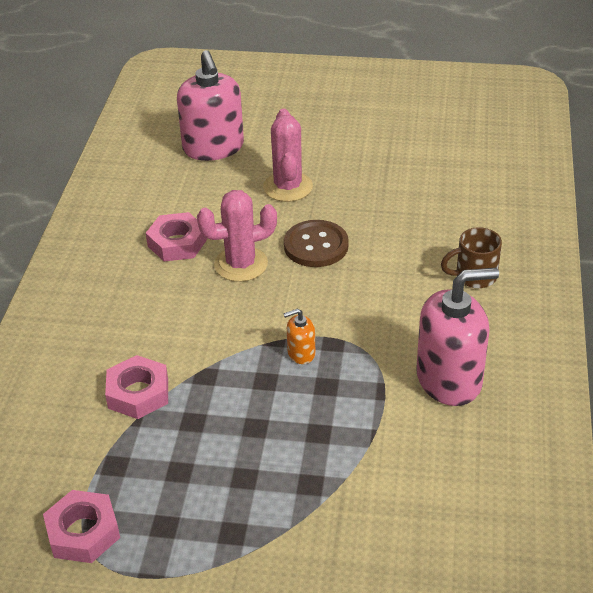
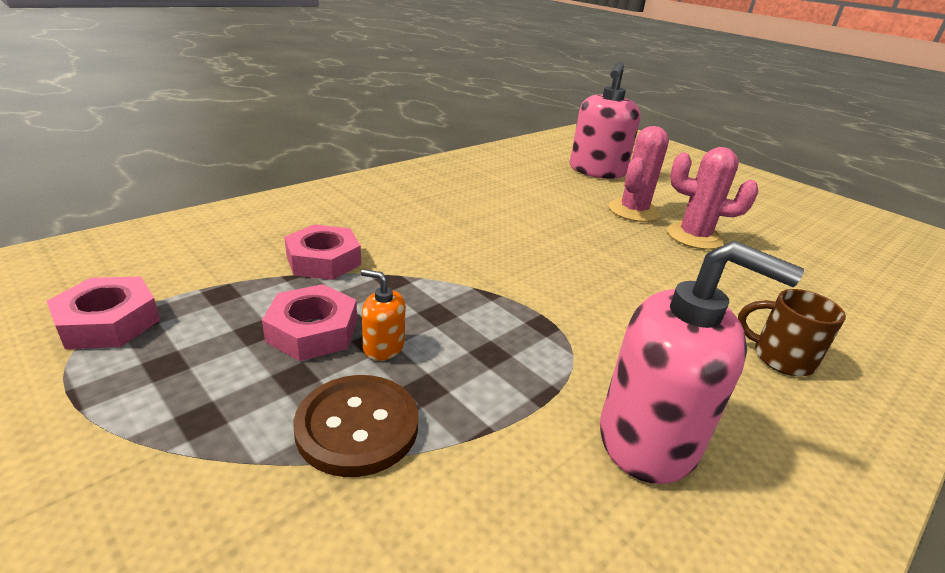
camera: 35 degrees right, 10 degrees down
(177, 243) = (496, 199): pink nut -> pink nut (312, 331)
(241, 264) = (530, 232): pink cactus -> pink cactus (694, 237)
(301, 353) = (501, 313): orange soap dispenser -> orange soap dispenser (383, 347)
(316, 246) = (615, 252): brown button -> brown button (357, 426)

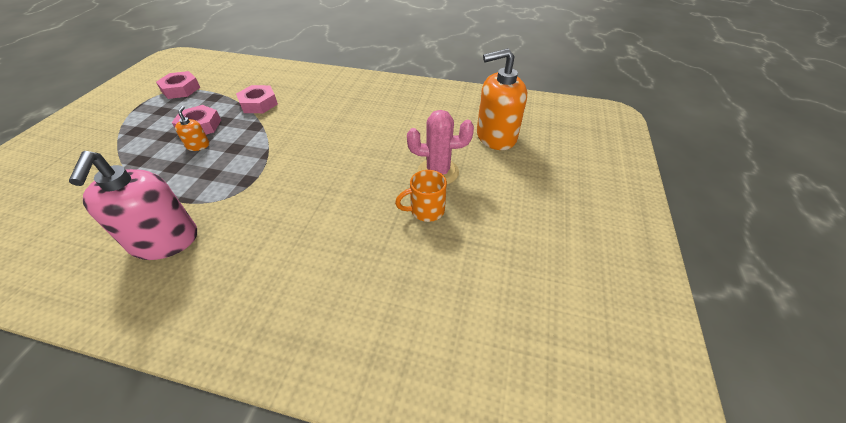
camera: 60 degrees right, 15 degrees up
(357, 426) = (143, 161): brown button -> none
(597, 171) = (496, 136): pink soap dispenser -> orange soap dispenser
(694, 237) = (426, 210): pink cactus -> orange mug
(780, 358) = (272, 283): brown mug -> none

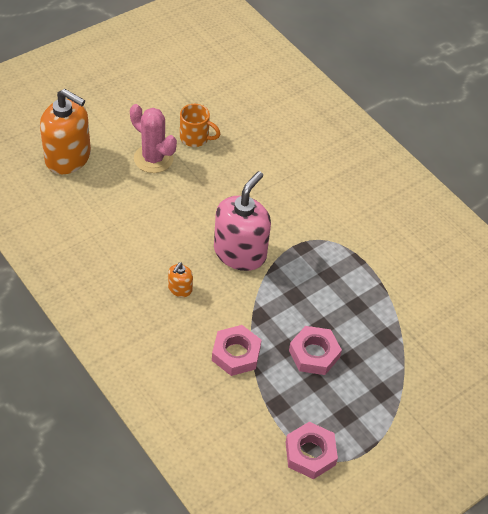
camera: 145 degrees left, 5 degrees up
(165, 241) = (383, 227): pink soap dispenser -> pink soap dispenser (240, 253)
(198, 146) = (326, 321): orange soap dispenser -> orange soap dispenser (180, 289)

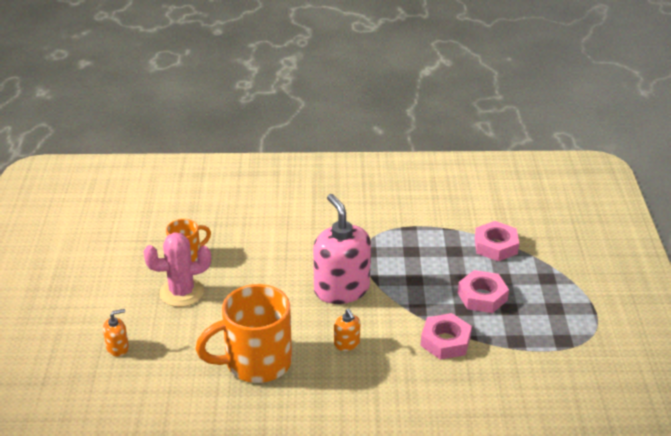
camera: 50 degrees left, 15 degrees down
(68, 157) = (118, 348): orange soap dispenser -> orange soap dispenser, size x0.44
(115, 244) = (256, 362): none -> orange mug
(310, 453) = (576, 344): pink nut -> pink nut (495, 246)

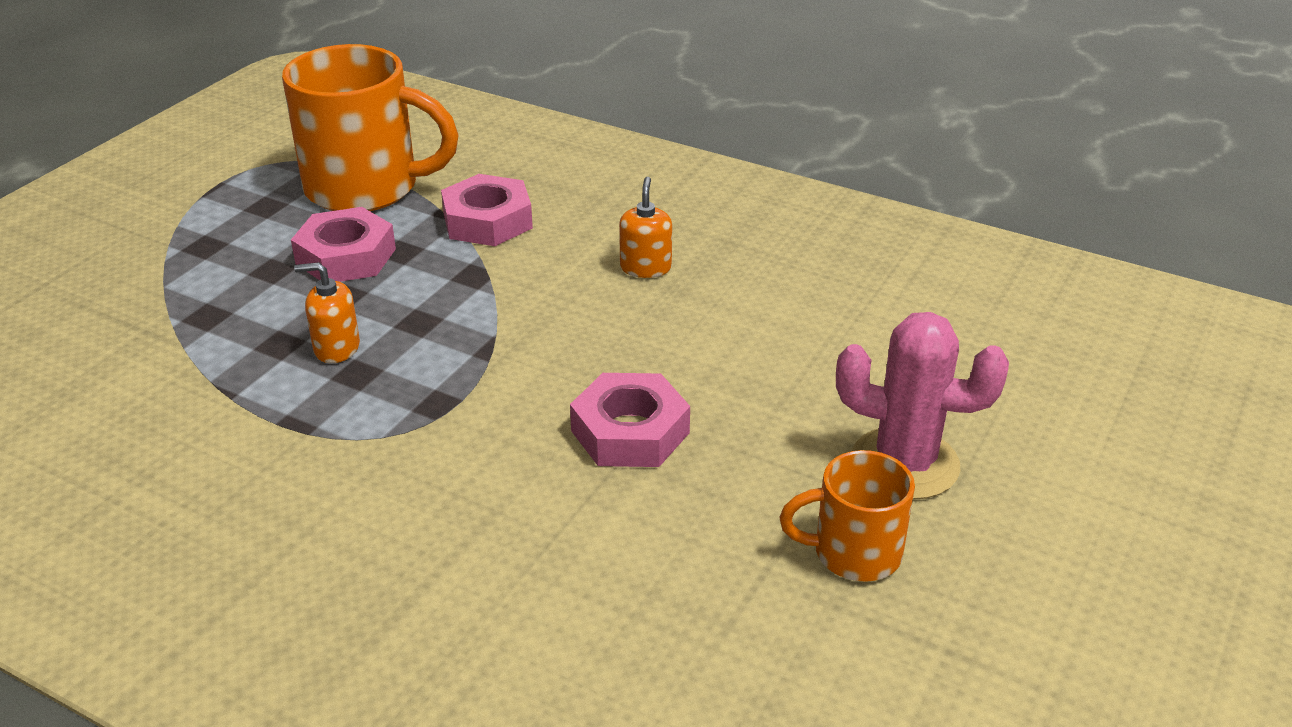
camera: 150 degrees left, 0 degrees up
(118, 348) = (1082, 399): orange soap dispenser -> orange soap dispenser (336, 348)
(256, 362) = (822, 291): orange mug -> orange mug (366, 188)
(341, 289) = (569, 352): pink soap dispenser -> none
(495, 246) = (195, 324): pink nut -> pink nut (630, 432)

